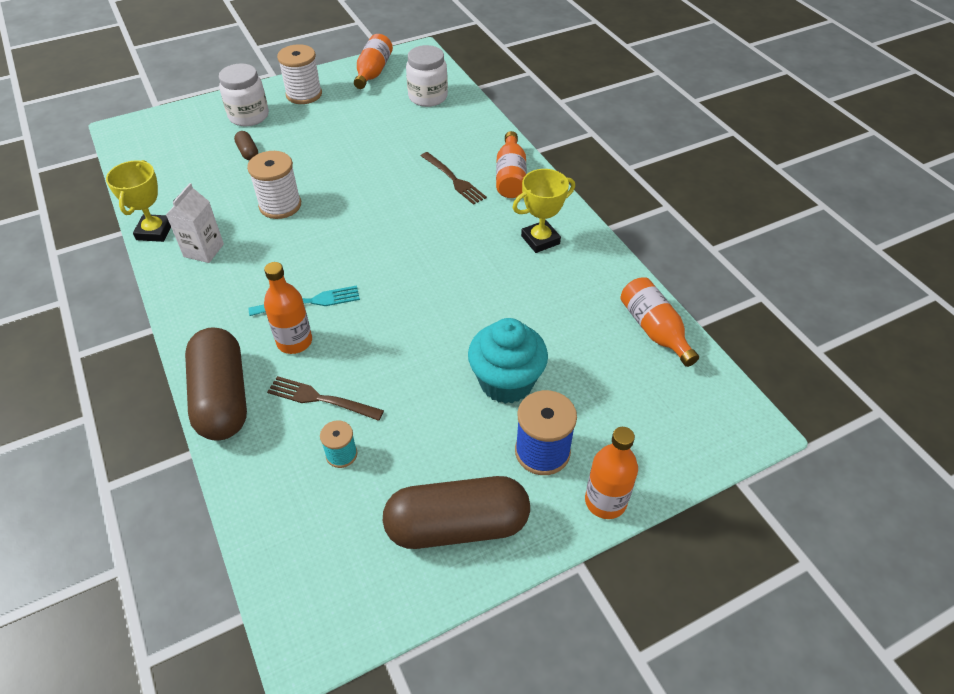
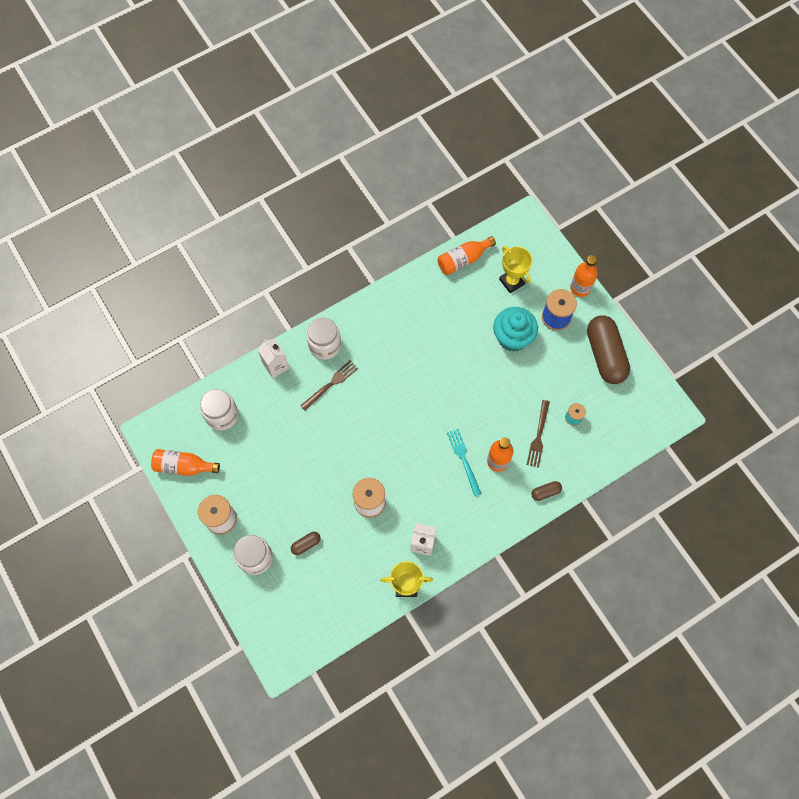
camera: 95 degrees left, 20 degrees up
(222, 397) = (545, 492): brown capsule -> brown capsule, size x0.42
(486, 136) = (276, 366): none -> white carton
(510, 177) = (325, 345): orange bottle -> white jar
(540, 240) = (391, 323): yellow trophy -> yellow trophy (512, 281)

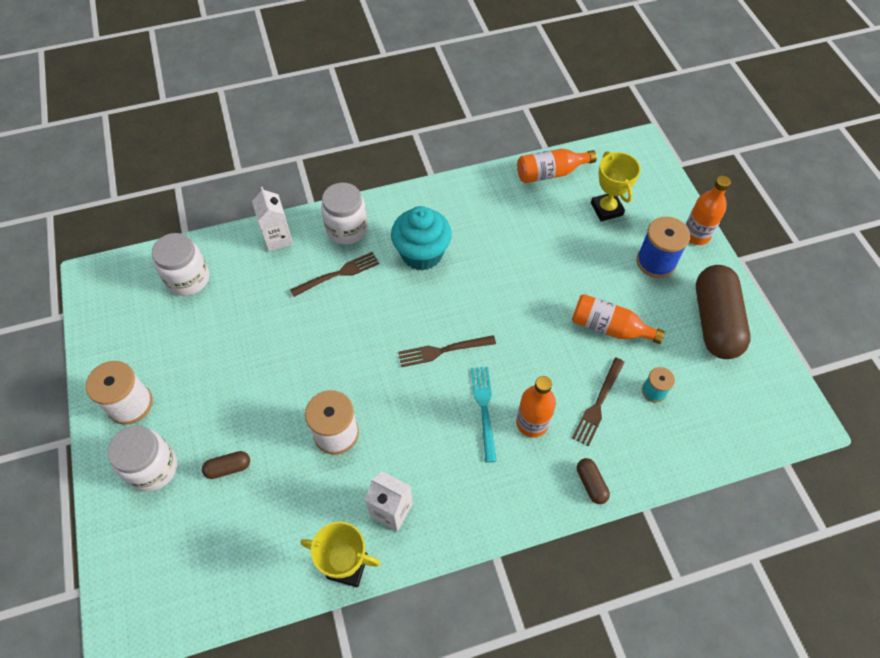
camera: 15 degrees right, 10 degrees down
(184, 466) = (114, 327): orange bottle -> orange bottle (609, 327)
(423, 425) = (442, 351): none -> brown fork
(512, 337) = (592, 273): turquoise cupcake -> turquoise cupcake (422, 254)
(545, 492) = (591, 484): brown capsule -> brown capsule turned 75 degrees clockwise

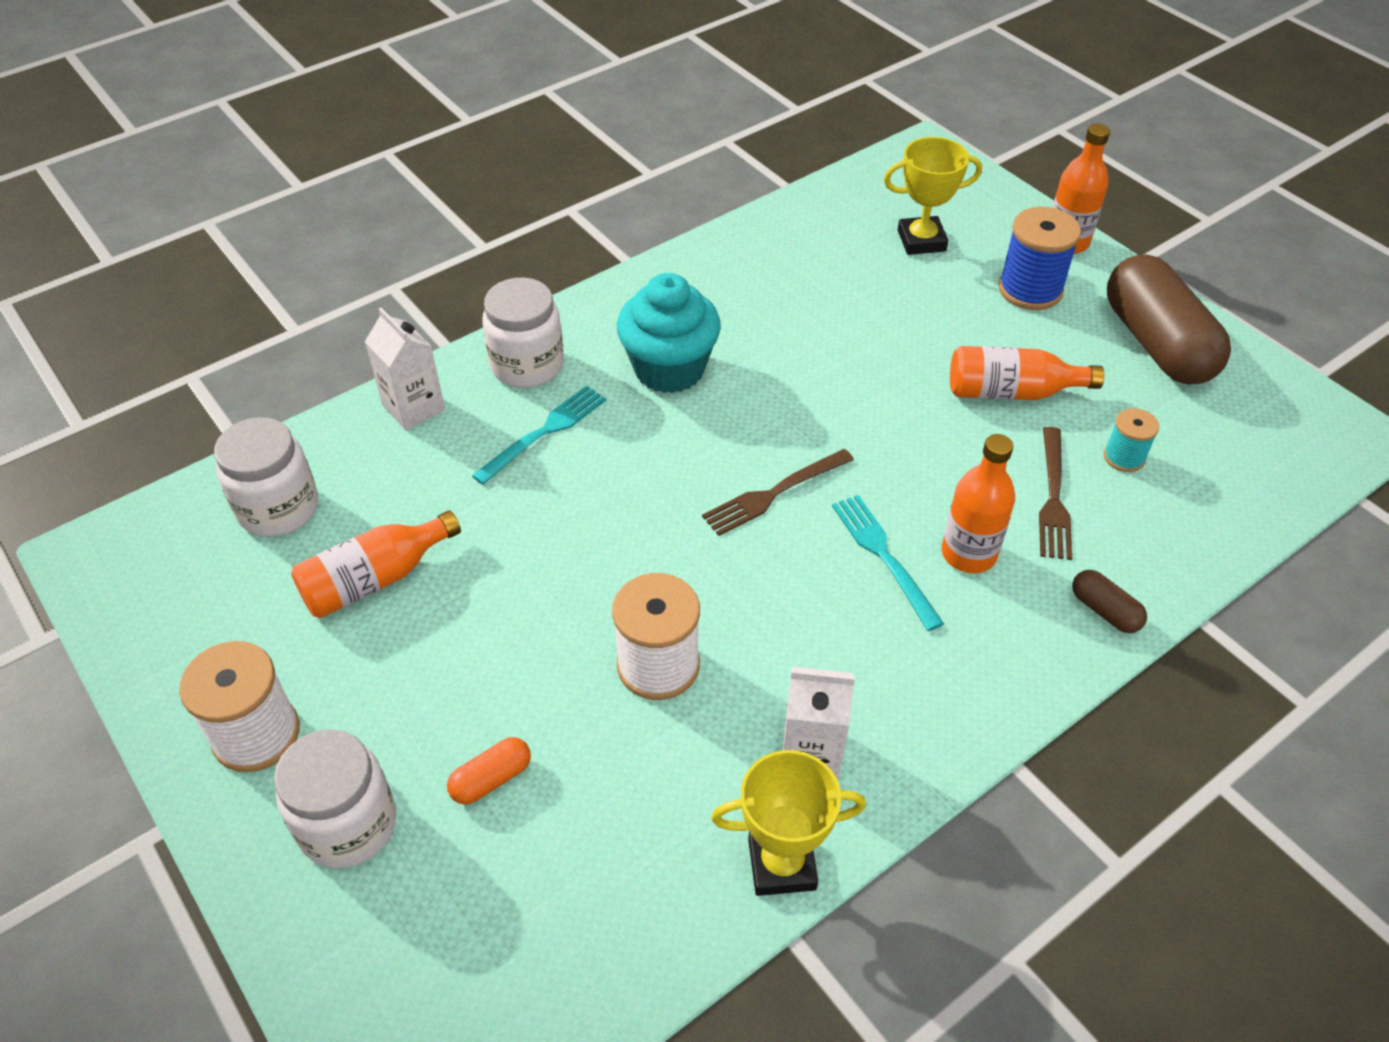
camera: 20 degrees left, 10 degrees down
(228, 468) = (491, 779): brown capsule -> orange capsule
(338, 274) = (545, 432): brown fork -> turquoise fork
(550, 173) = (813, 215): orange bottle -> orange bottle (375, 579)
(606, 209) = (921, 241): yellow trophy -> yellow trophy turned 60 degrees counterclockwise

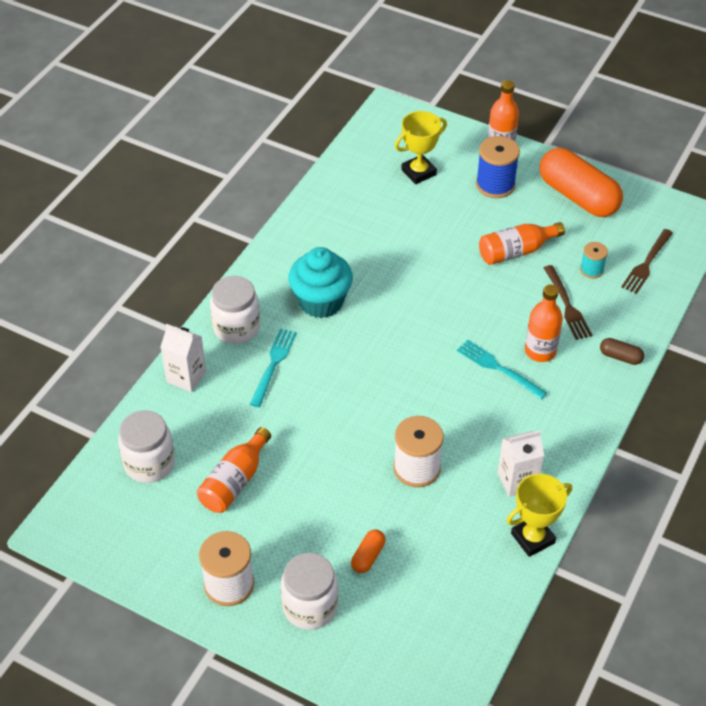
camera: 25 degrees left, 0 degrees up
(773, 494) = (422, 355): brown fork -> brown fork (646, 264)
(1156, 343) = (578, 196): brown capsule -> orange capsule

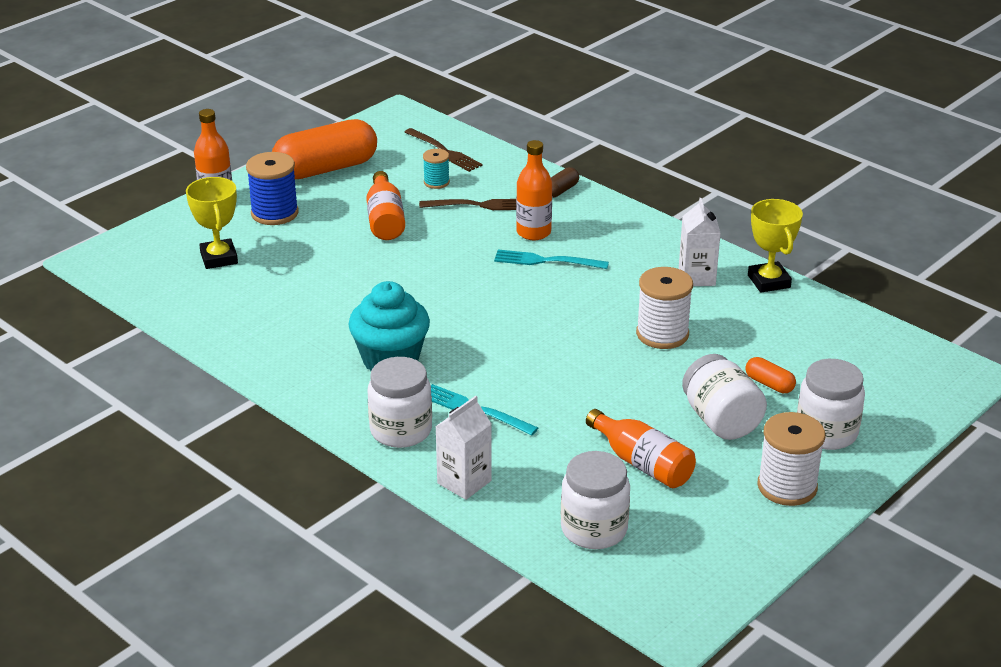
camera: 75 degrees left, 15 degrees down
(305, 527) = (721, 420): none -> white jar
(498, 368) = (546, 261): turquoise fork -> turquoise fork turned 45 degrees clockwise

